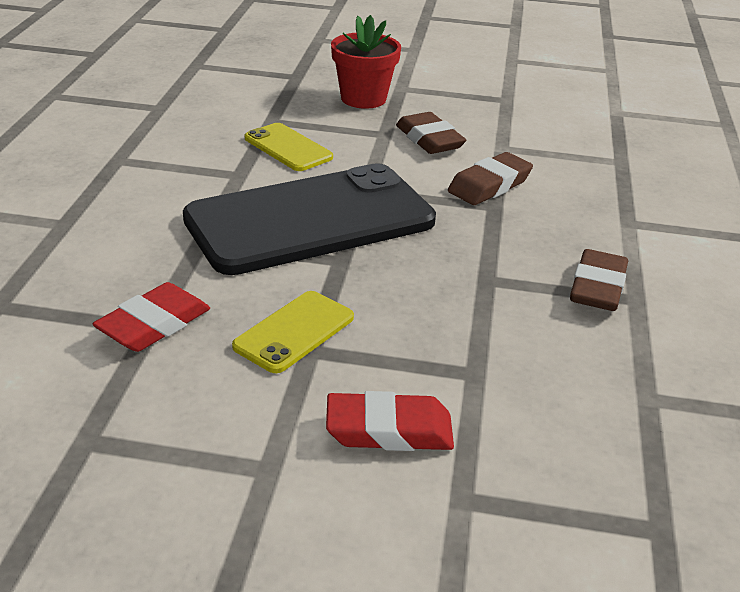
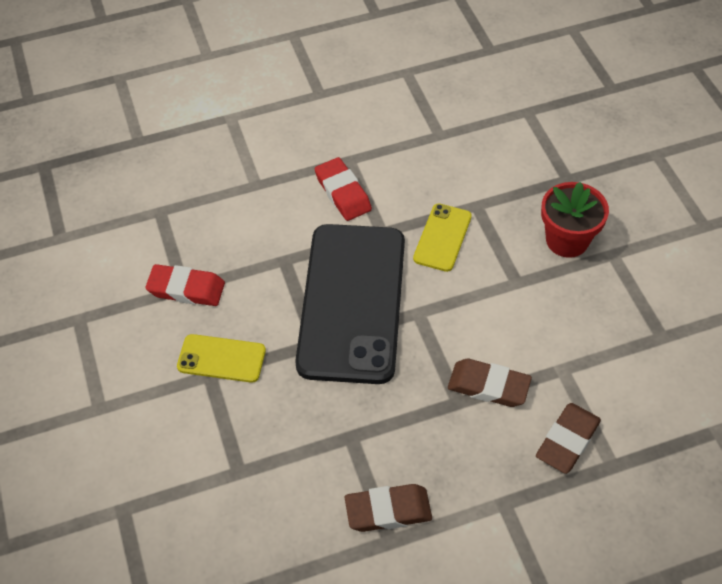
camera: 65 degrees right, 20 degrees up
(310, 220) = (352, 302): black phone -> black phone turned 60 degrees clockwise
(389, 430) = (159, 449): red eraser -> red eraser (343, 193)
(429, 139) = (532, 315): brown eraser -> brown eraser (567, 441)

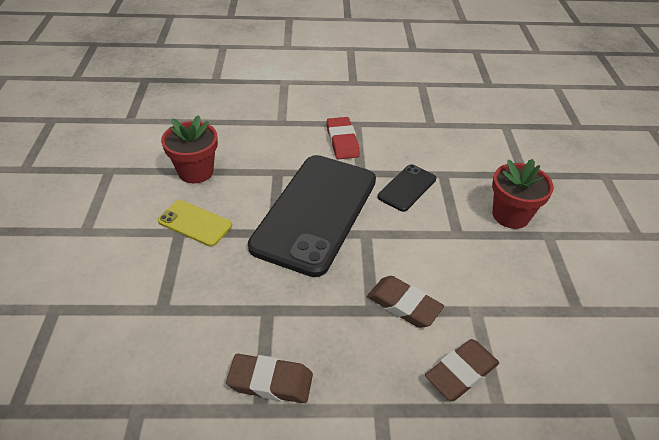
camera: 15 degrees right, 10 degrees down
(186, 289) = (195, 171): red eraser -> red flower pot
(442, 237) = (407, 188): yellow phone -> black phone

